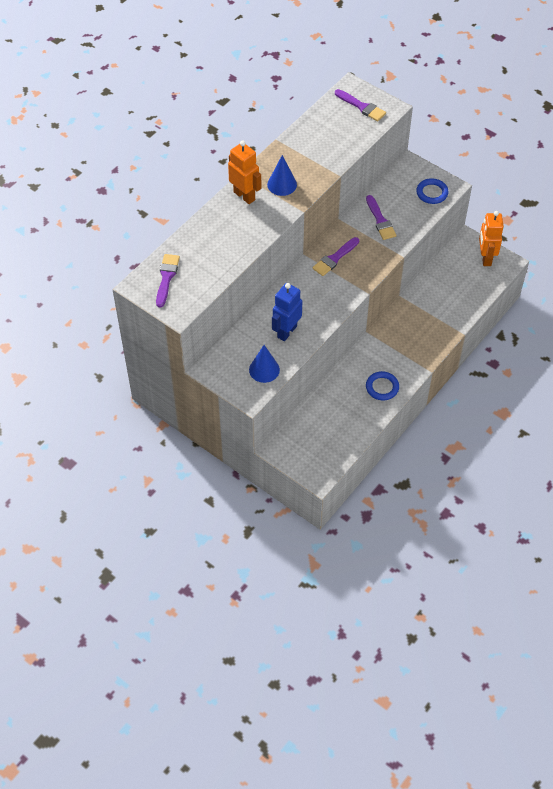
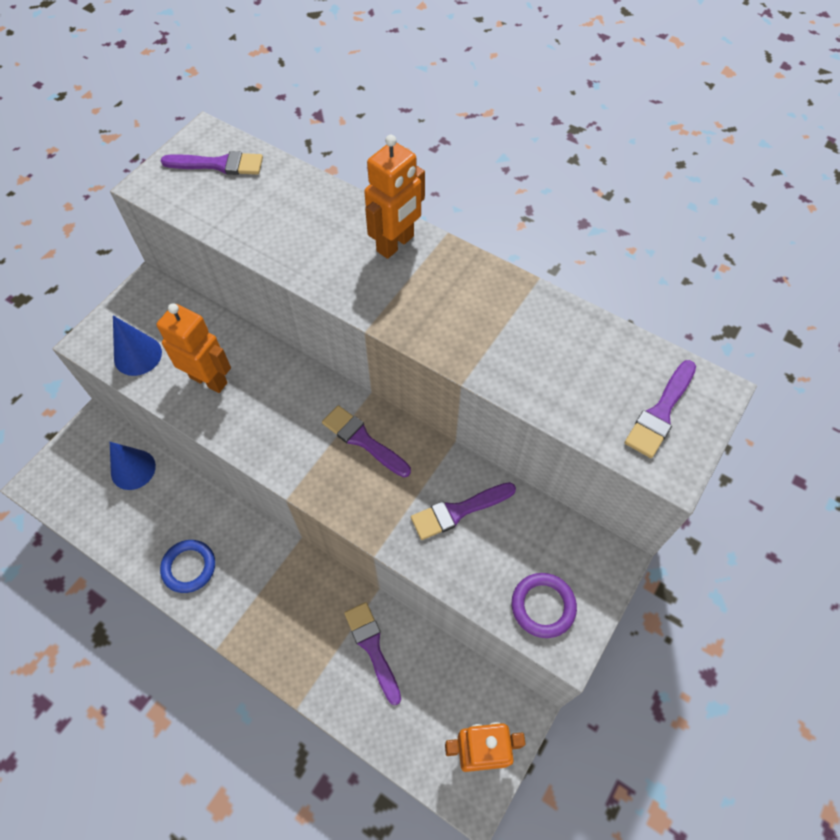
camera: 85 degrees right, 5 degrees up
(282, 184) = (428, 294): blue cone -> blue cone (133, 469)
(286, 331) = (209, 380): blue robot -> orange robot
(432, 193) = (543, 606): blue ring -> purple ring
(432, 299) = (372, 647): none -> purple brush

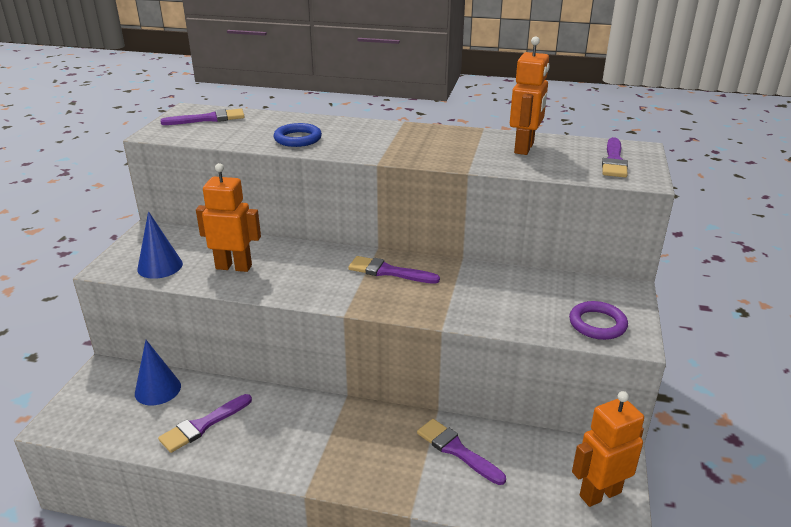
camera: 20 degrees left, 30 degrees down
(189, 567) = (247, 442): blue ring -> blue ring (298, 139)
(396, 244) = (371, 129): orange robot -> orange robot (524, 148)
(458, 511) = (492, 291): purple brush -> purple brush (203, 425)

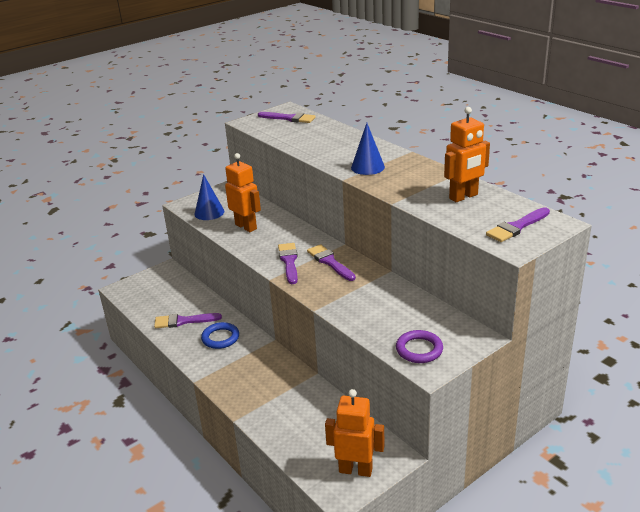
camera: 40 degrees right, 0 degrees up
(157, 389) = (181, 291): blue cone -> blue cone (367, 167)
(298, 139) = (321, 147): blue ring -> blue ring (220, 338)
(456, 450) = (300, 401): purple brush -> purple brush (289, 261)

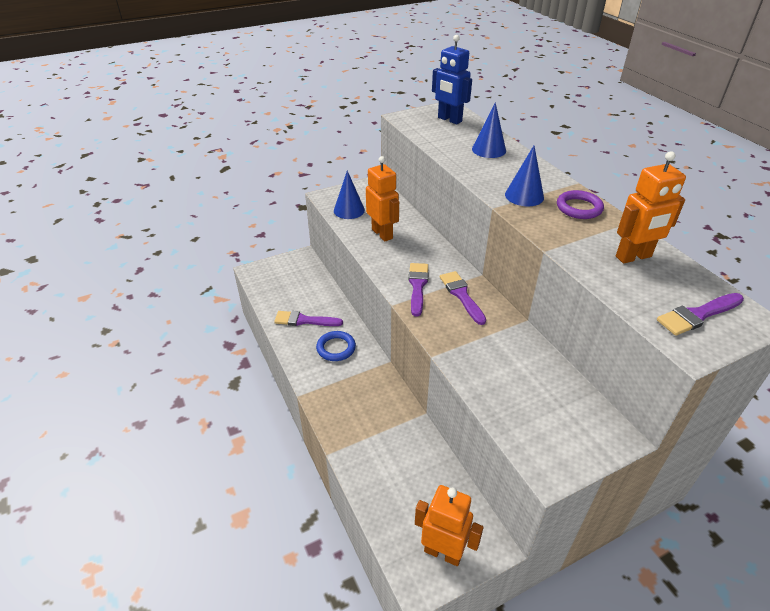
camera: 10 degrees right, 10 degrees up
(289, 118) = (449, 120): purple brush -> blue robot
(330, 137) = (489, 149): none -> blue cone
(419, 349) = (542, 438): purple ring -> purple ring (579, 208)

